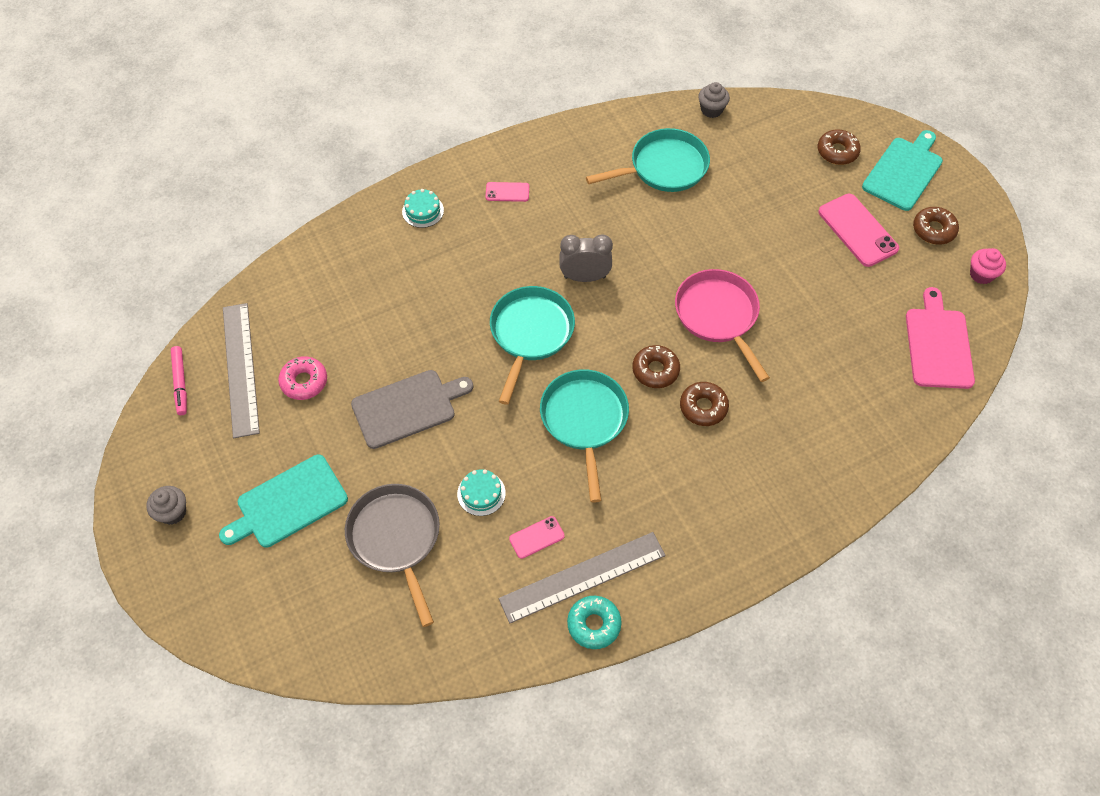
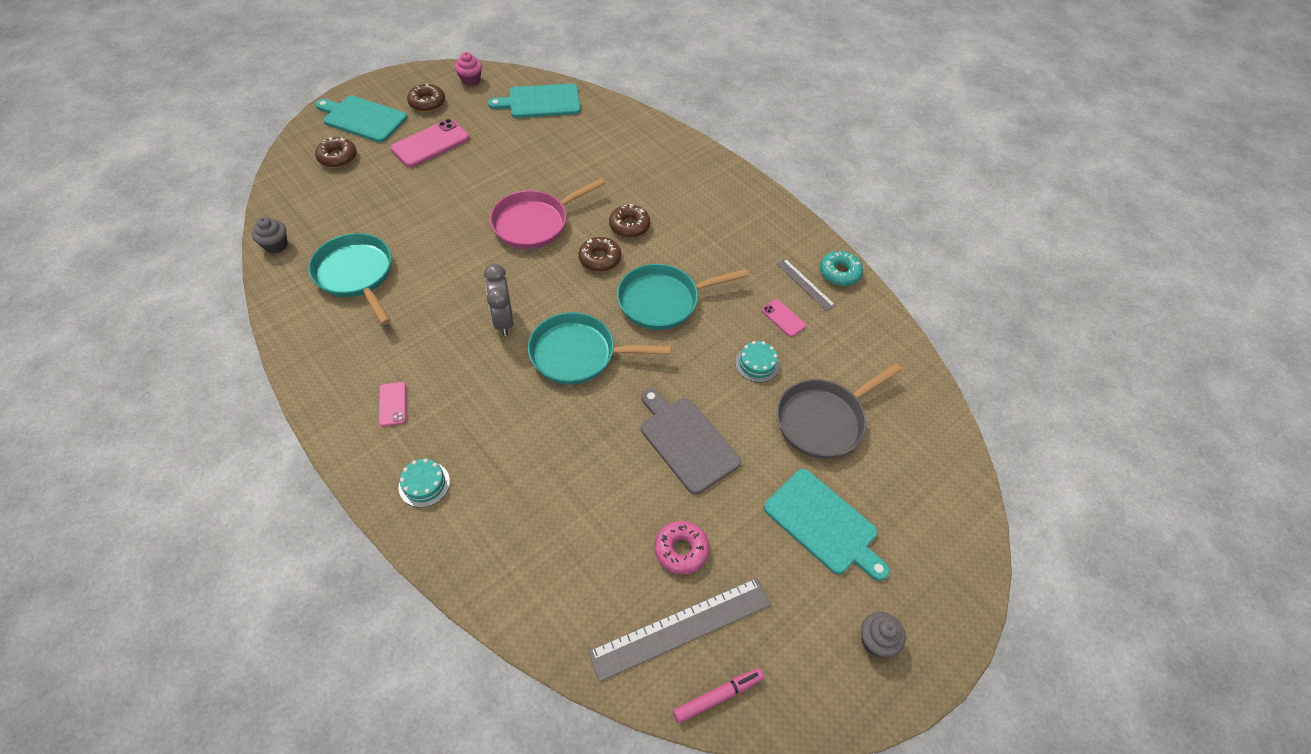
camera: 105 degrees left, 5 degrees down
(582, 577) = (805, 284): grey ruler -> grey ruler, size x0.53
(938, 344) = (541, 102): pink cutting board -> turquoise cutting board

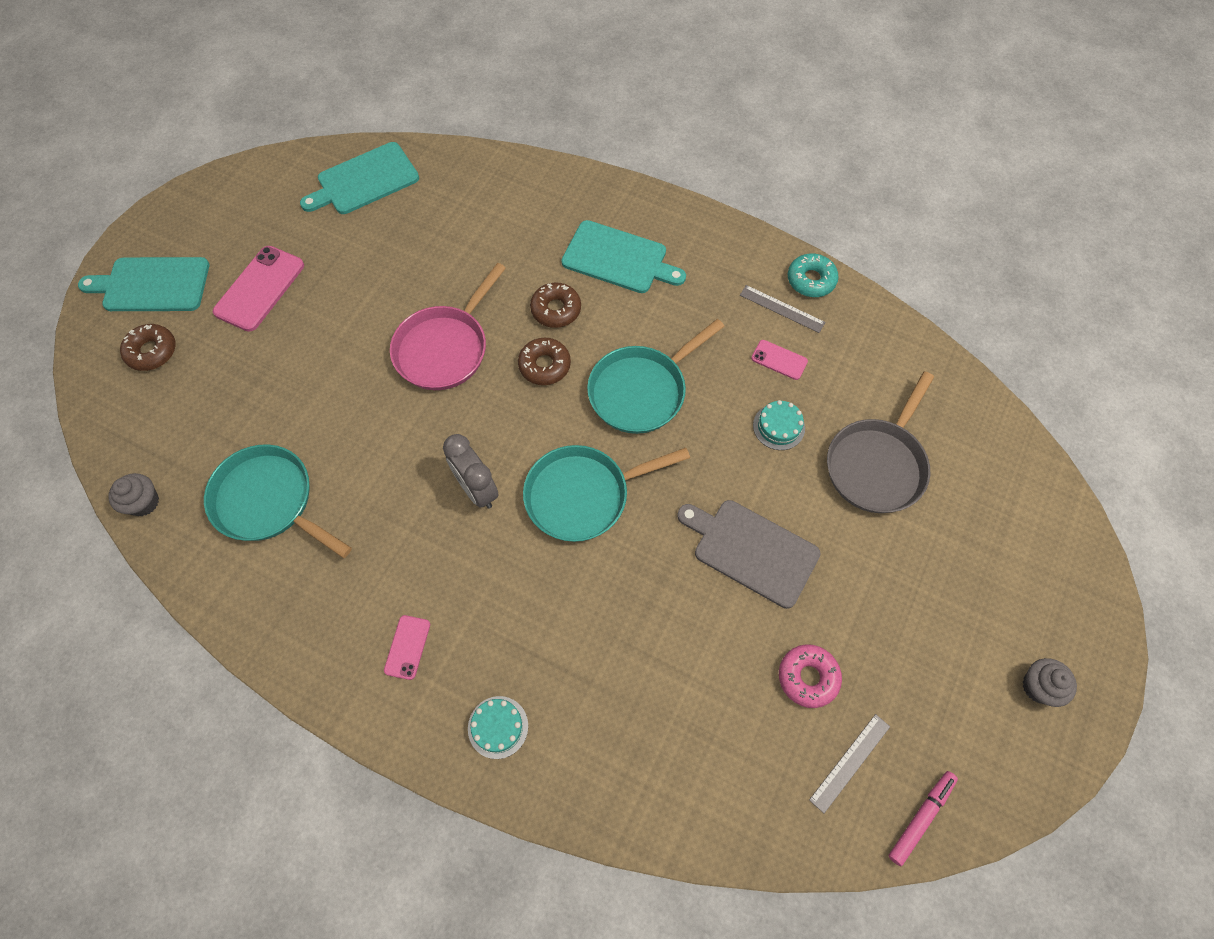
camera: 20 degrees left, 10 degrees up
(392, 404) = (407, 647): pink phone -> pink phone turned 45 degrees clockwise
(427, 103) = (223, 233): brown donut -> none
(470, 80) = (260, 180): pink cupcake -> none
(681, 627) = (849, 762): grey ruler -> grey ruler, size x0.53
(823, 524) = (932, 583): turquoise cutting board -> turquoise cutting board (618, 258)

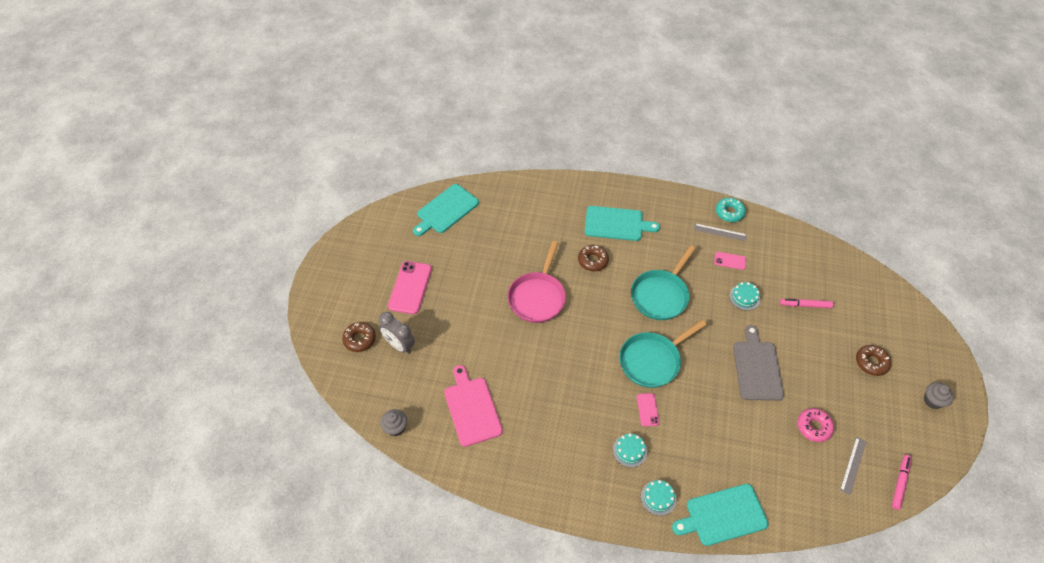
camera: 15 degrees left, 10 degrees down
(152, 285) = (341, 300): turquoise cutting board -> turquoise cutting board (723, 515)
(269, 502) = (472, 408): turquoise pan -> pink cutting board
(407, 647) = (588, 468): pink phone -> pink phone (647, 409)
(477, 489) = (590, 372): grey clock -> grey clock (399, 345)
(485, 635) = (630, 450): none -> turquoise cake
(544, 365) = (600, 294): brown donut -> brown donut (871, 362)
(751, 551) = (757, 368): grey cutting board -> grey cutting board turned 75 degrees clockwise
(877, 464) = (805, 305): grey pan -> pink marker

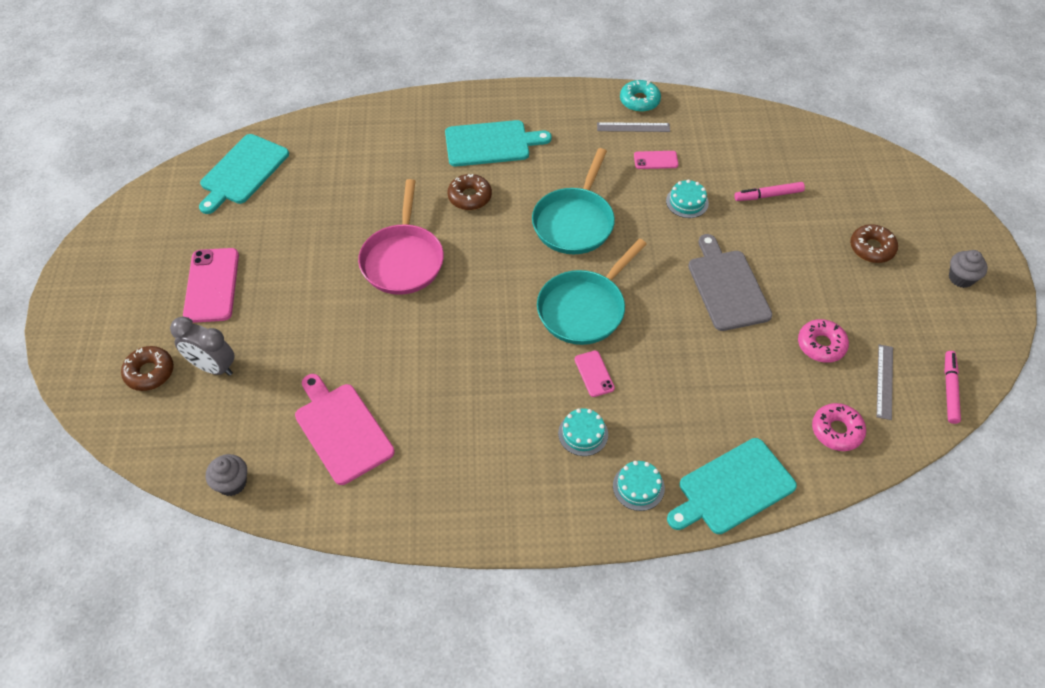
camera: 15 degrees left, 0 degrees up
(808, 493) = (836, 431): none -> pink donut

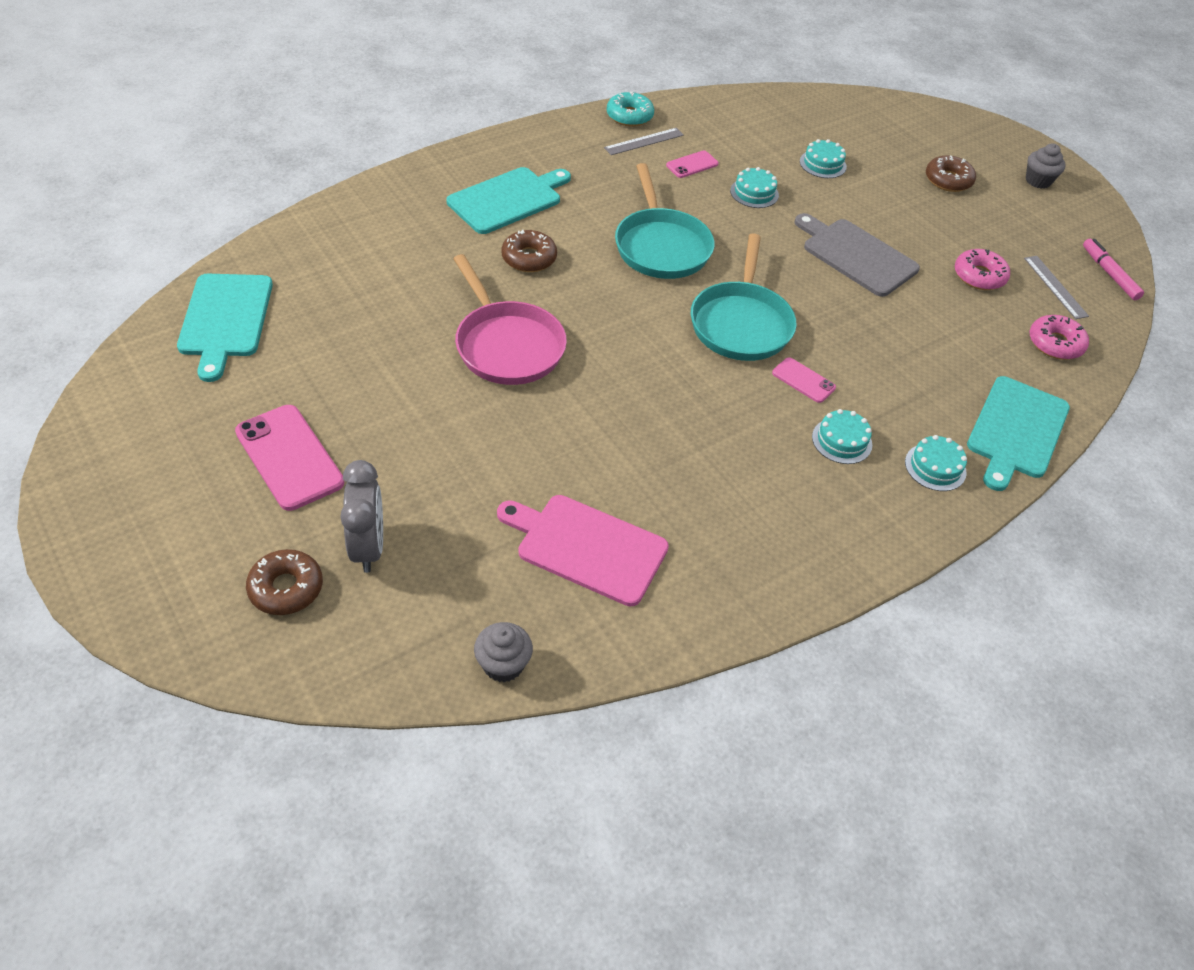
camera: 35 degrees left, 5 degrees down
(213, 367) = (368, 547): grey clock -> grey clock turned 90 degrees counterclockwise
(768, 195) = (823, 164): pink marker -> turquoise cake

